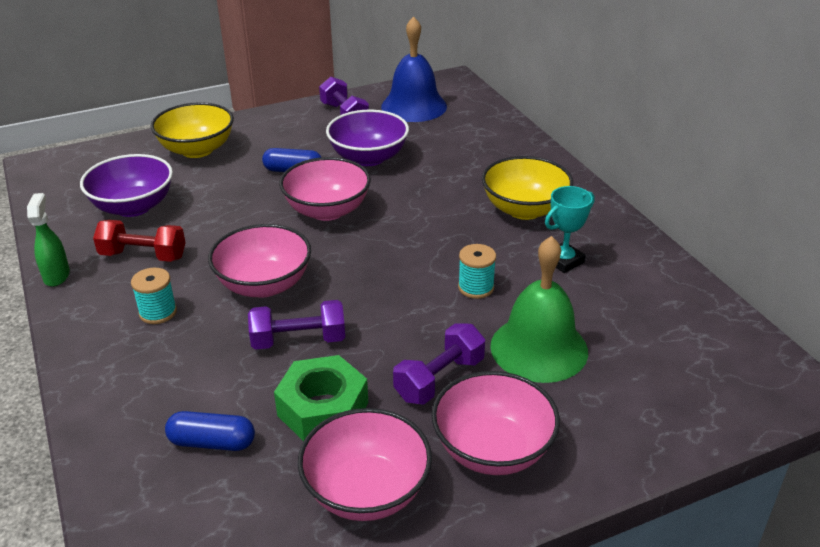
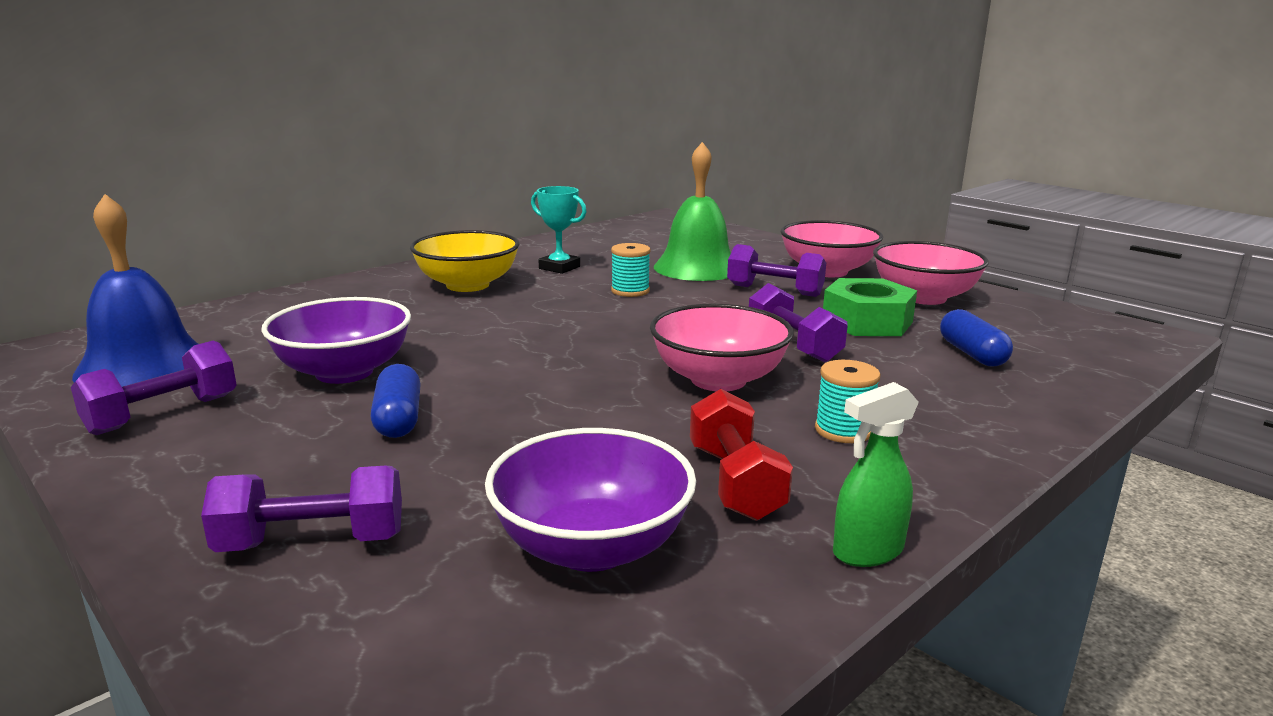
camera: 110 degrees left, 15 degrees down
(197, 150) = (312, 542): yellow bowl -> purple dumbbell
(327, 210) = (517, 374): pink bowl -> none

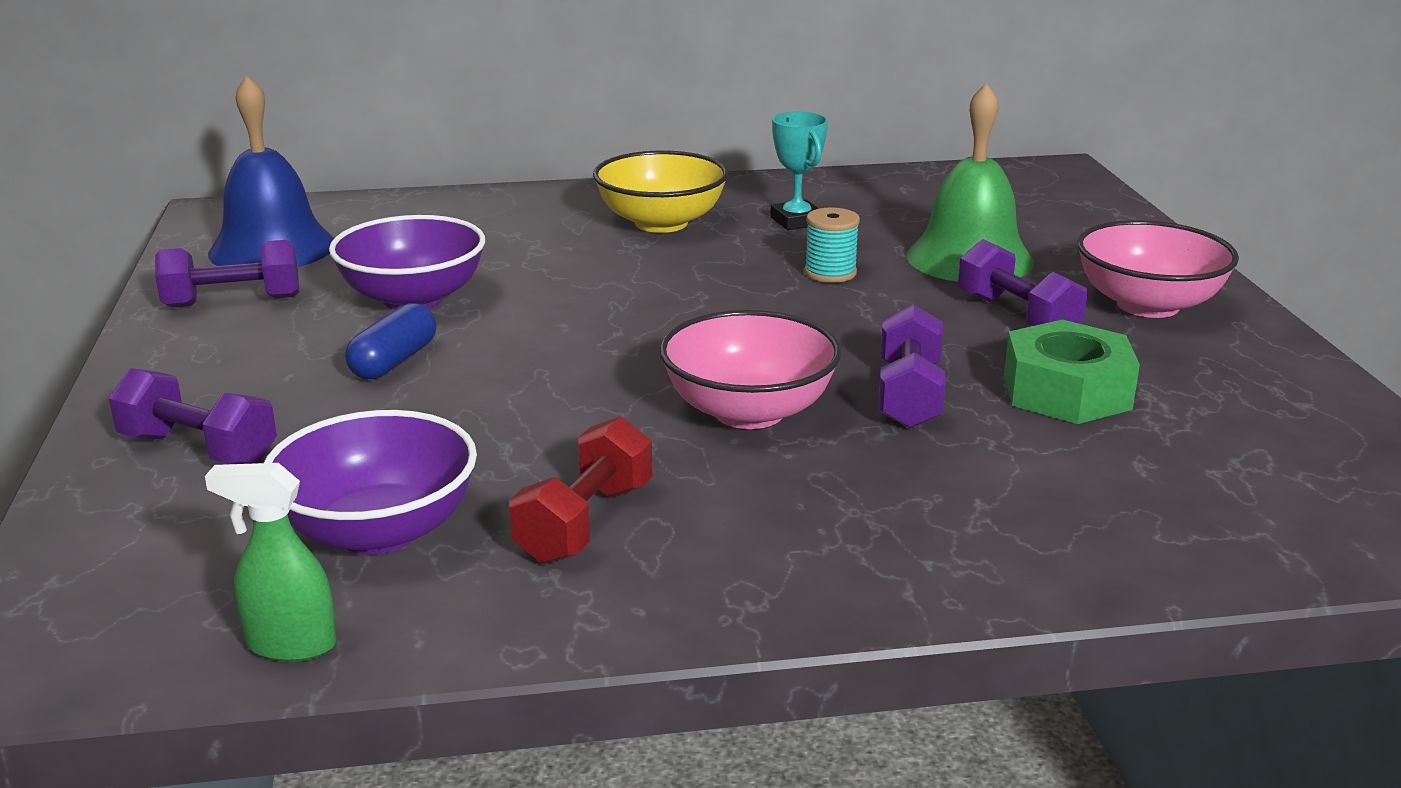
camera: 35 degrees right, 5 degrees up
(843, 430) = (786, 511): turquoise spool -> none
(867, 551) = (595, 630): green spray bottle -> green spray bottle (290, 645)
(923, 297) = (1222, 379): pink bowl -> none
(972, 354) = (1132, 475): blue capsule -> none

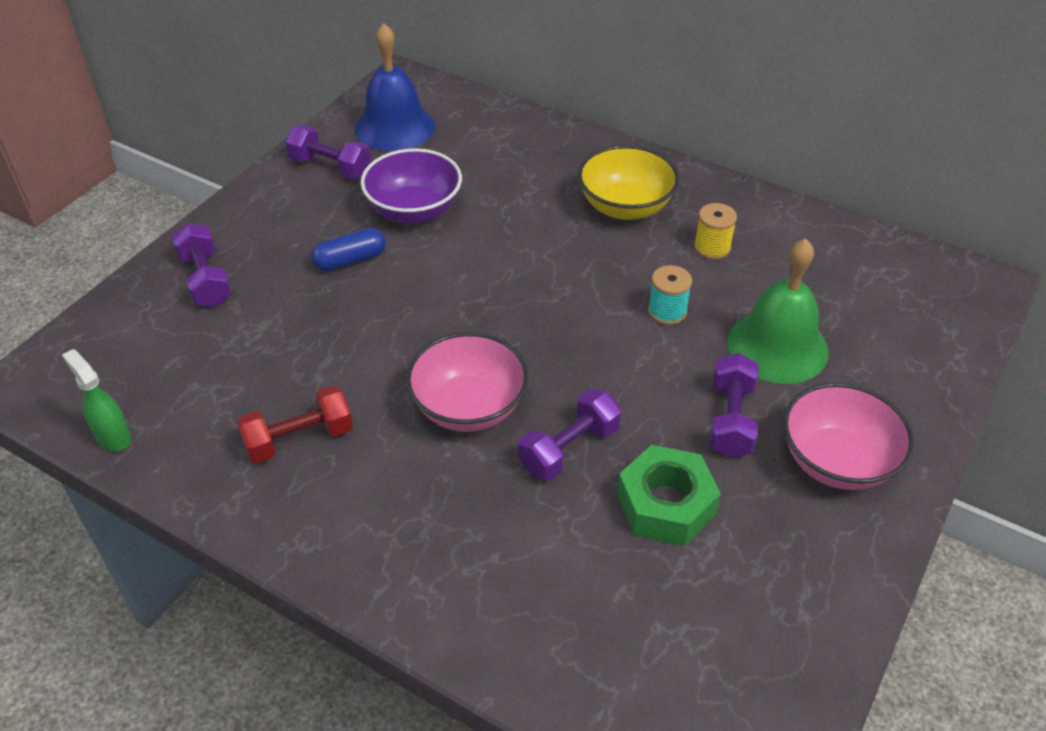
camera: 40 degrees right, 20 degrees up
(378, 531) = (214, 386): purple bowl -> none
(796, 221) = (712, 247): turquoise trophy -> yellow spool

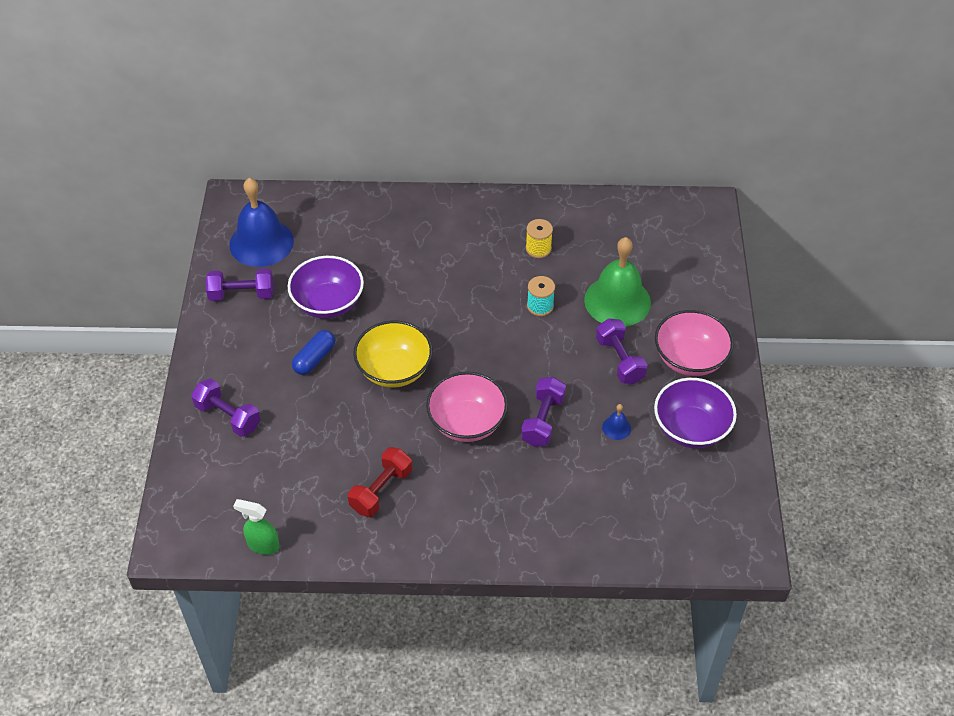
camera: 30 degrees left, 5 degrees up
(625, 207) = (465, 241): yellow bowl -> yellow bowl (394, 370)
(665, 505) = (616, 428): green nut -> blue bell
(777, 557) = (691, 428): none -> purple bowl

